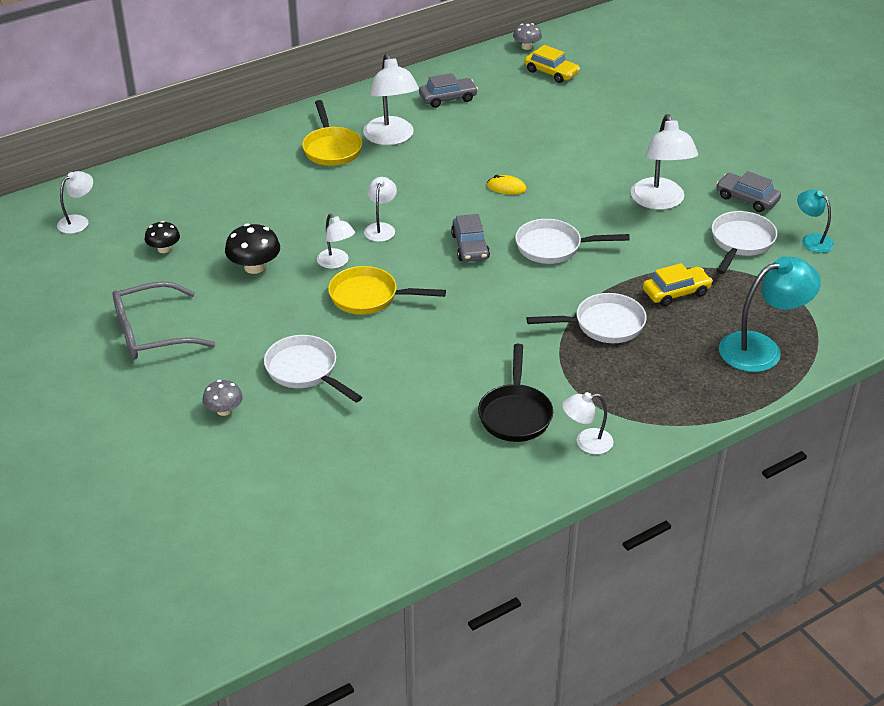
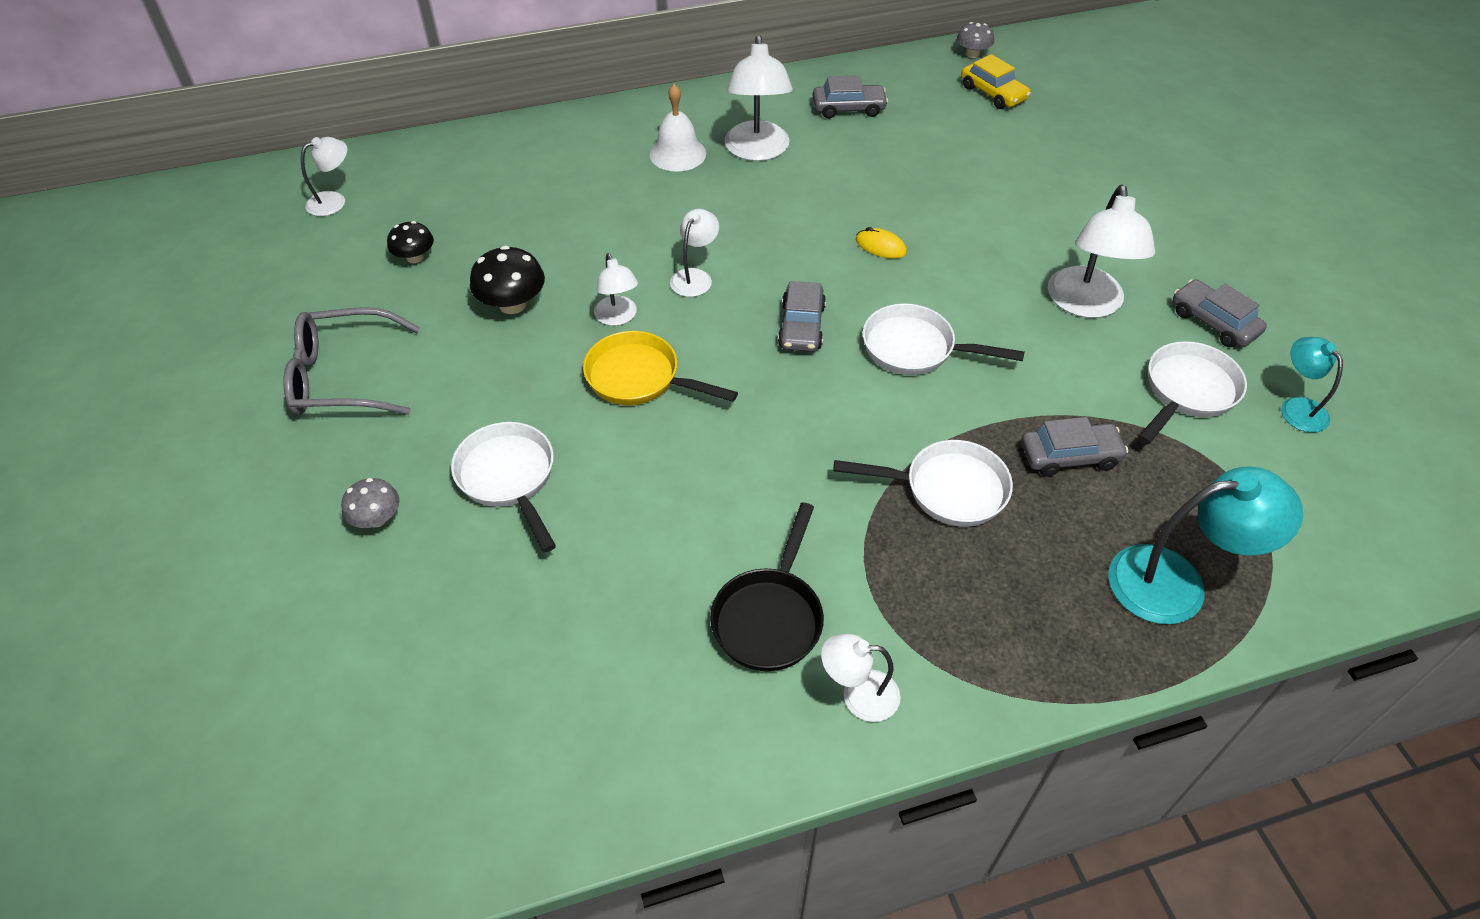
camera: 15 degrees right, 10 degrees up
(331, 148) = (677, 153): yellow pan -> white bell
(676, 292) = (1069, 456): yellow car -> grey car

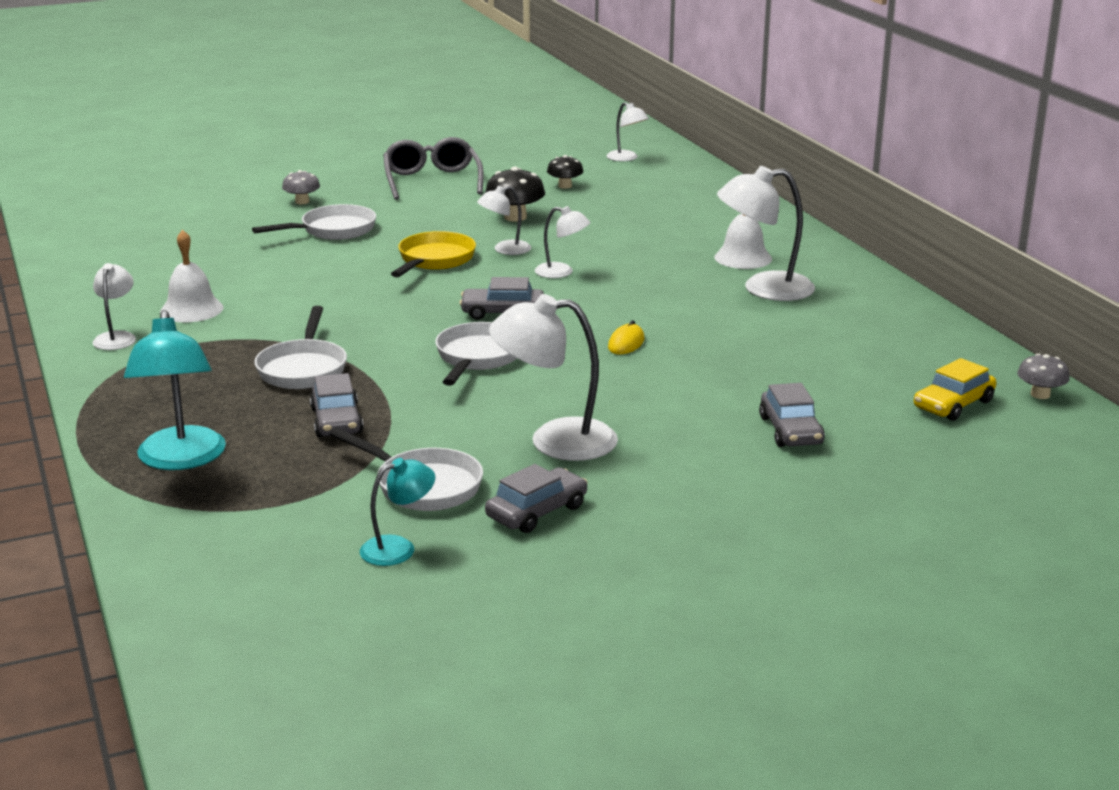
camera: 85 degrees right, 25 degrees down
(770, 617) = (191, 309): black pan -> white bell
(848, 108) = (868, 327): grey car -> grey car (790, 431)

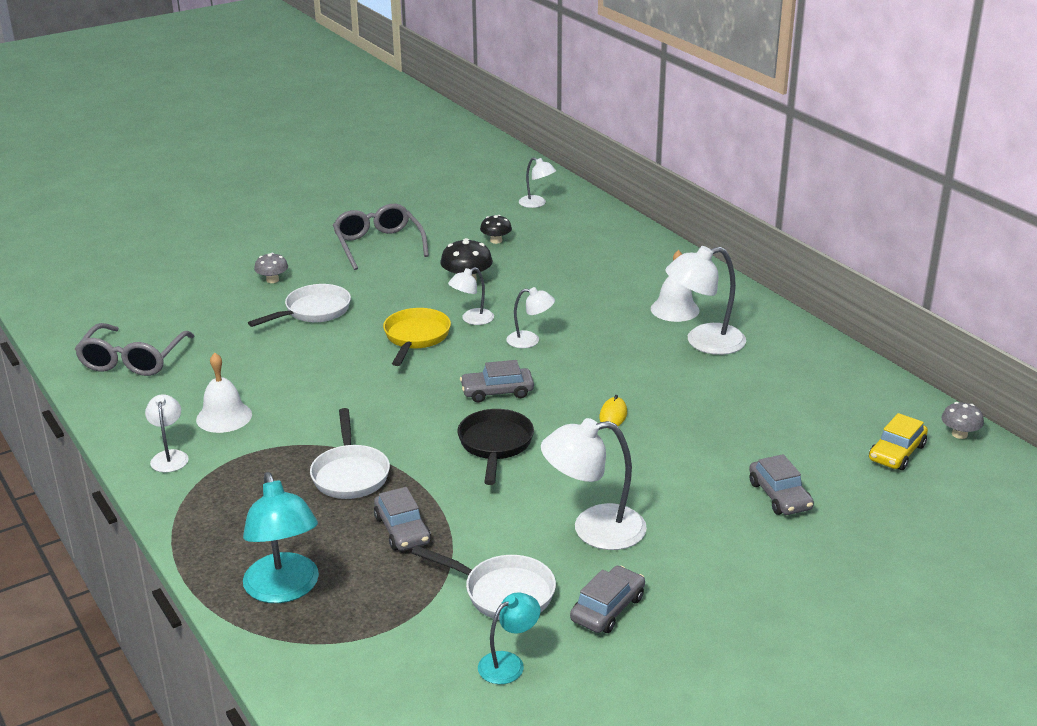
camera: 10 degrees left, 5 degrees up
(120, 256) = (133, 360): none -> grey glasses
(477, 358) = (495, 445): white pan -> black pan

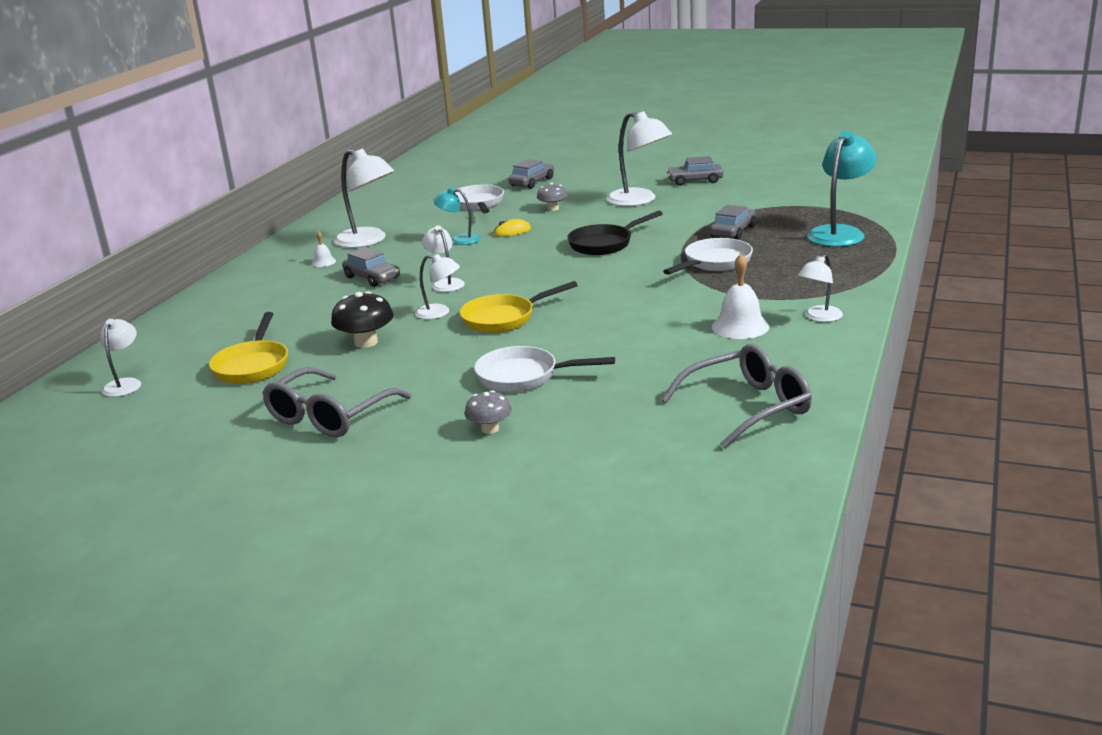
camera: 125 degrees left, 5 degrees down
(496, 241) = (253, 366): black mushroom -> yellow pan
(497, 392) = (538, 266): grey car -> grey car (372, 278)
(503, 593) = (730, 198): white pan -> white pan (477, 204)
(509, 663) = (772, 182): turquoise lamp -> turquoise lamp (459, 240)
(675, 309) = (323, 262): white bell -> white bell, size x0.52
(896, 453) = (444, 176): yellow car -> none
(959, 434) = (402, 171): grey mushroom -> grey mushroom (553, 209)

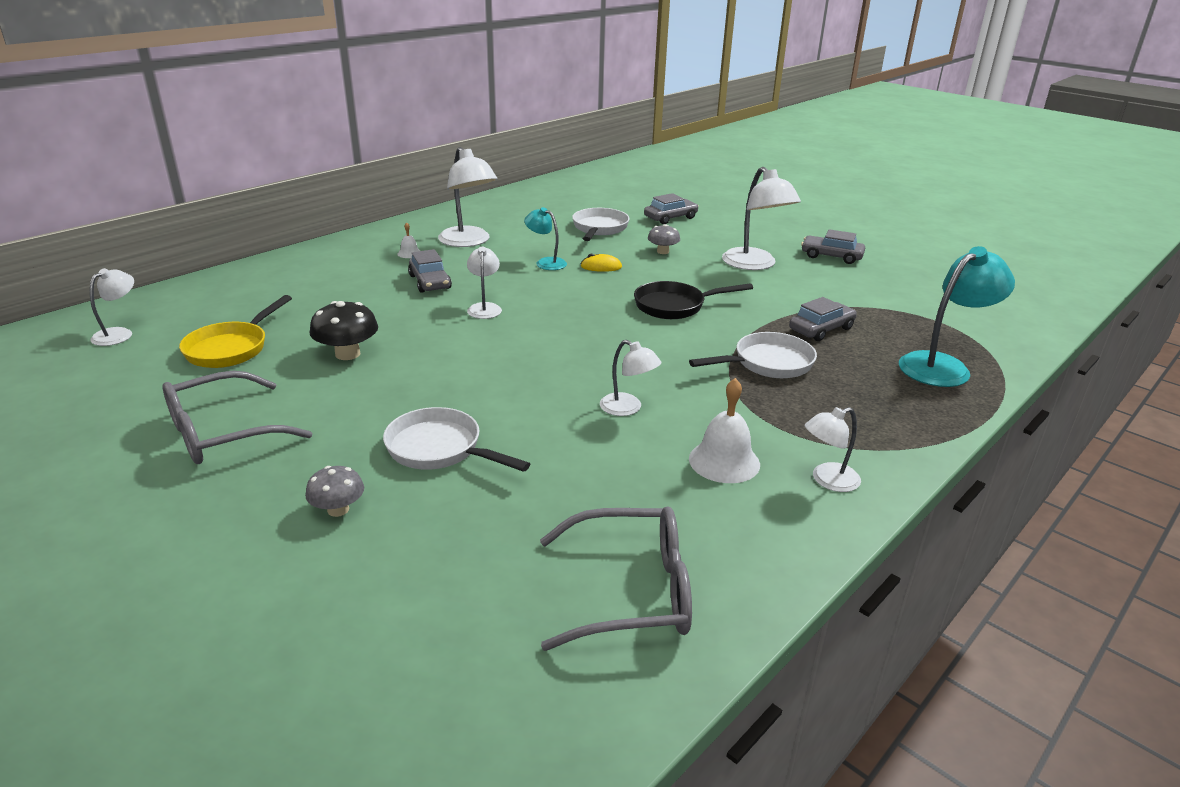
camera: 20 degrees right, 5 degrees up
(439, 313) = (445, 340): white lamp -> white lamp (628, 408)
(504, 318) = (494, 367): yellow pan -> none

